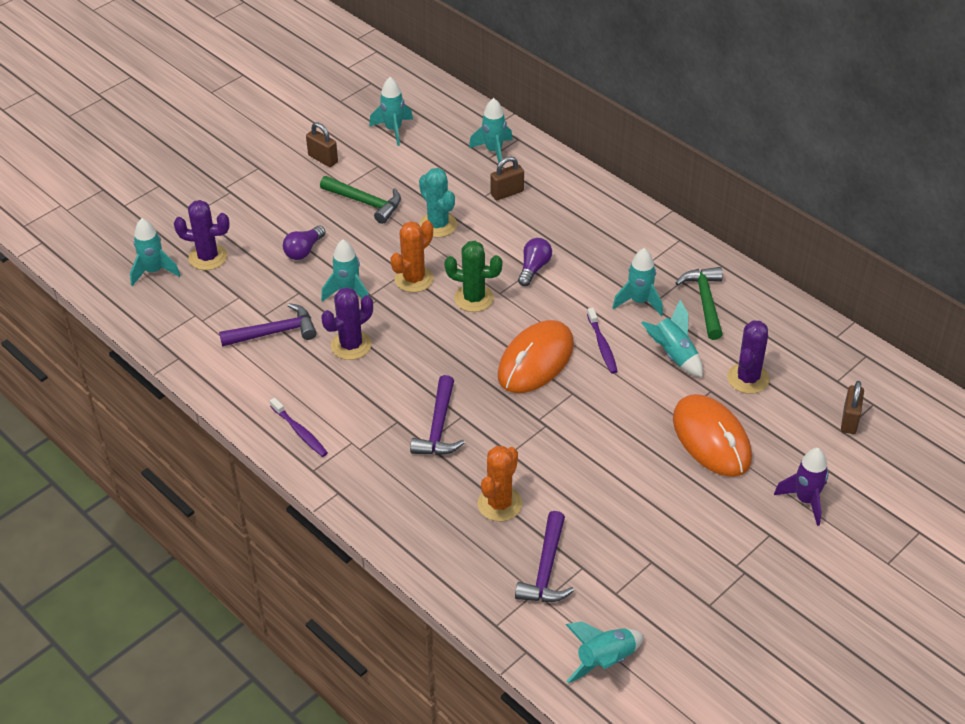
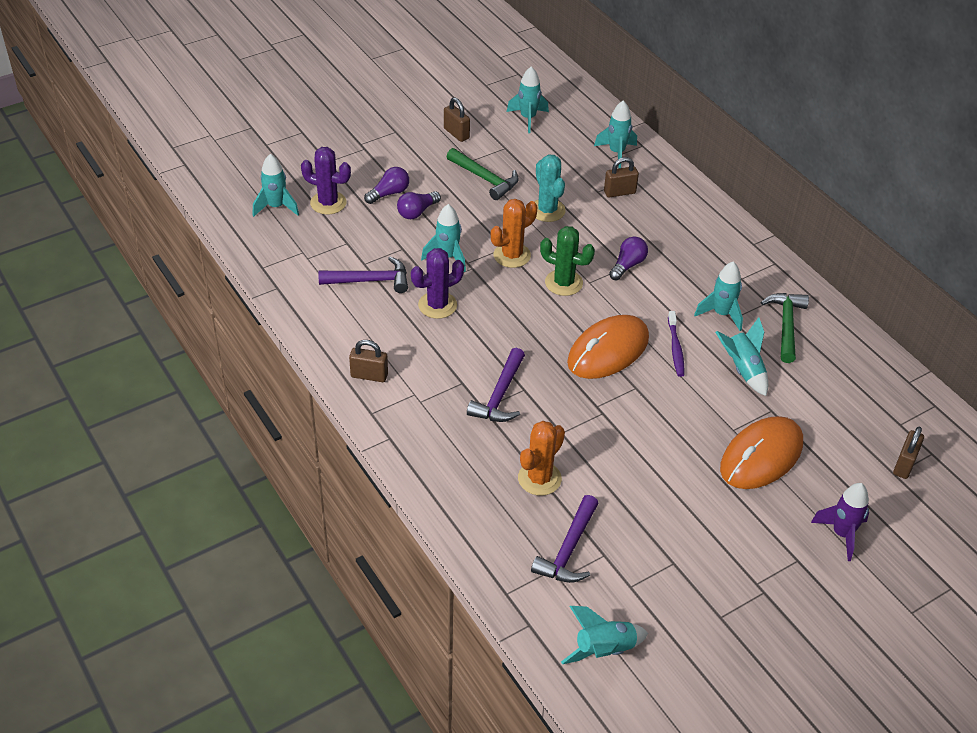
camera: 10 degrees right, 0 degrees up
(269, 235) = (389, 193): none -> purple light bulb
(300, 432) = (369, 375): purple toothbrush -> brown padlock
(711, 439) = (761, 456): orange mouse -> orange mouse turned 60 degrees clockwise
(748, 378) = (811, 406): purple cactus -> none

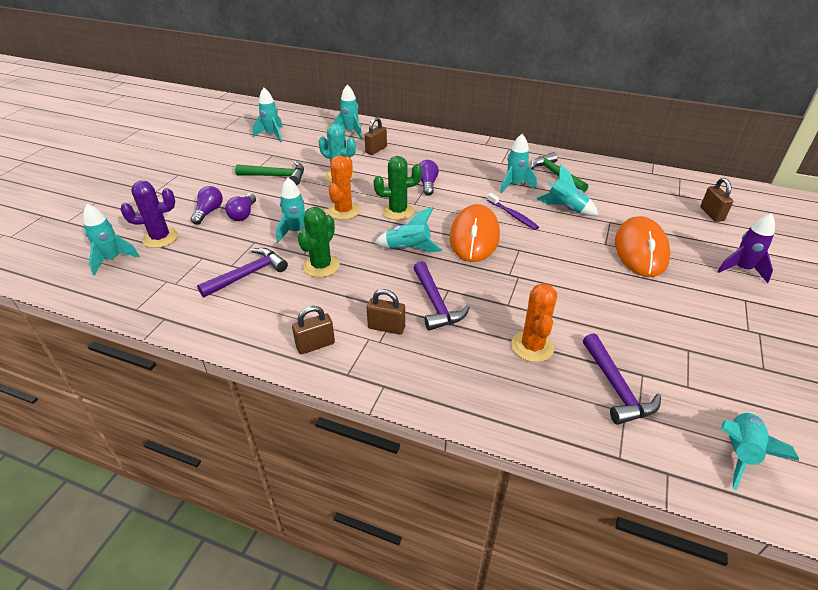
camera: 35 degrees left, 5 degrees down
(437, 305) = (321, 266): purple cactus -> green cactus
(456, 133) = (228, 159): brown padlock -> brown padlock (386, 327)
(531, 329) = (408, 249): none -> turquoise rocket

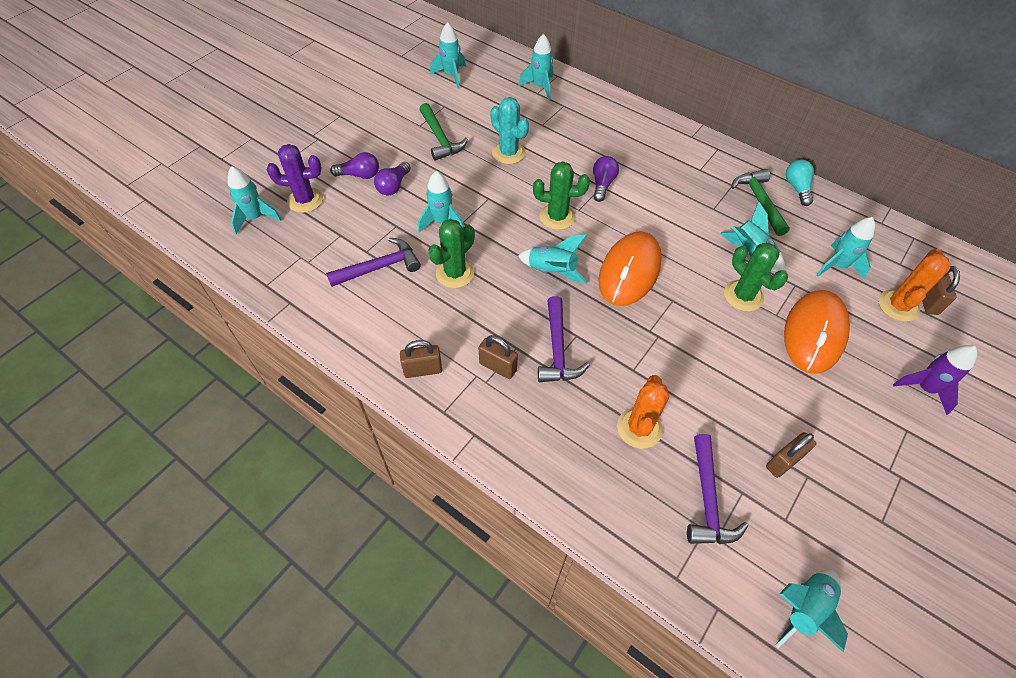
camera: 15 degrees right, 15 degrees up
(209, 212) = (359, 175): purple light bulb -> purple light bulb turned 60 degrees clockwise
(276, 176) = (440, 138): green hammer -> green hammer turned 45 degrees clockwise
(344, 211) = (499, 204): orange cactus -> orange cactus (898, 306)
(376, 150) = (560, 121): brown padlock -> brown padlock (783, 462)
(513, 215) = (684, 251): purple toothbrush -> none
(514, 185) = (703, 206): turquoise rocket -> turquoise rocket (837, 266)
(573, 236) = (743, 296): none -> green cactus
(580, 162) = (797, 188): none -> turquoise light bulb

